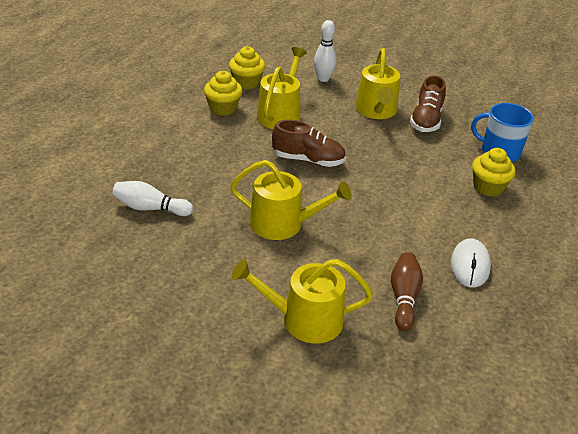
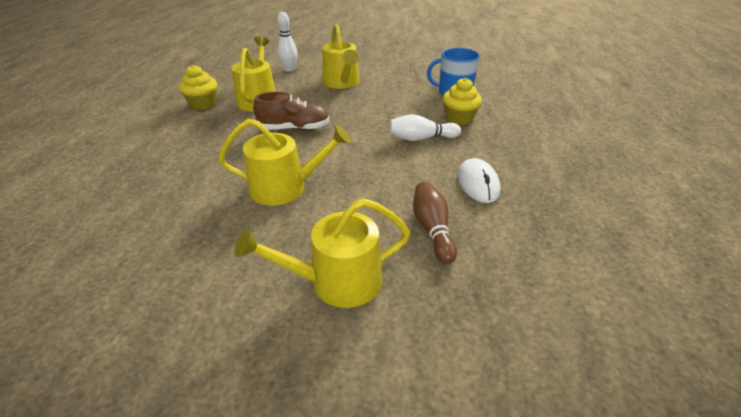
camera: 15 degrees left, 0 degrees up
(150, 208) = (135, 204): white bowling pin -> white bowling pin (421, 138)
(246, 83) = (222, 83): yellow cupcake -> none
(426, 120) = (385, 82): brown shoe -> none

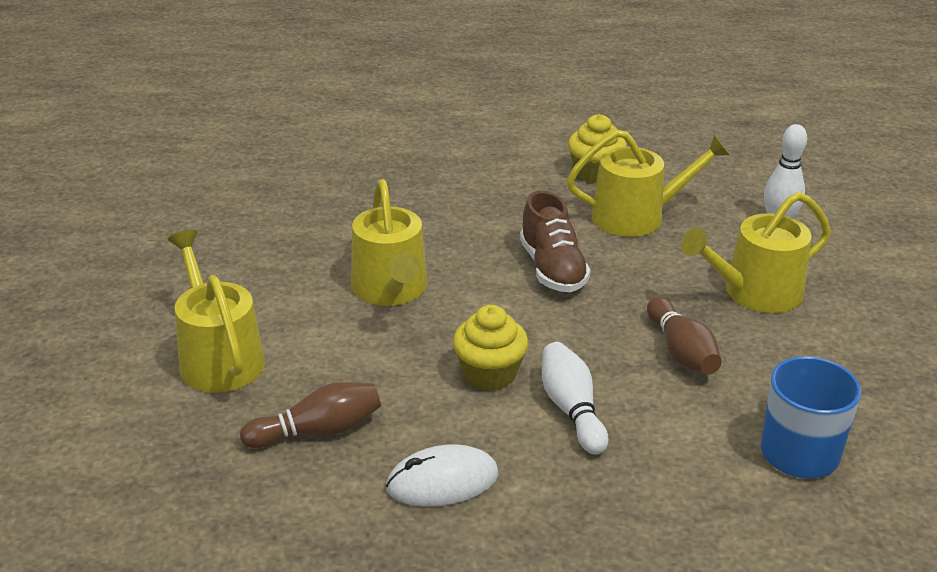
camera: 80 degrees right, 5 degrees down
(381, 105) = (681, 352): none -> brown bowling pin
(459, 118) = (673, 459): yellow cupcake -> yellow cupcake (489, 374)

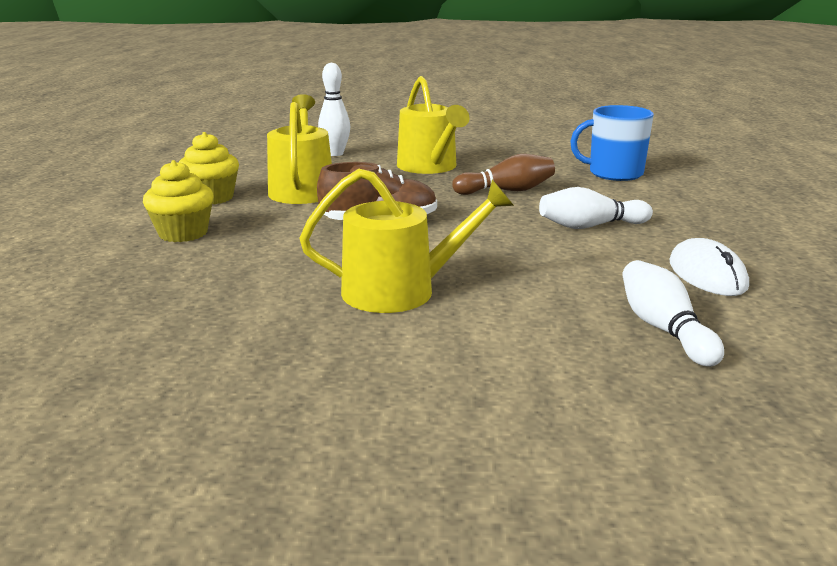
camera: 85 degrees left, 10 degrees down
(218, 358) = (543, 397): yellow watering can -> none
(318, 431) = (664, 329): brown bowling pin -> white bowling pin
(489, 374) = (548, 252): yellow cupcake -> yellow cupcake (183, 233)

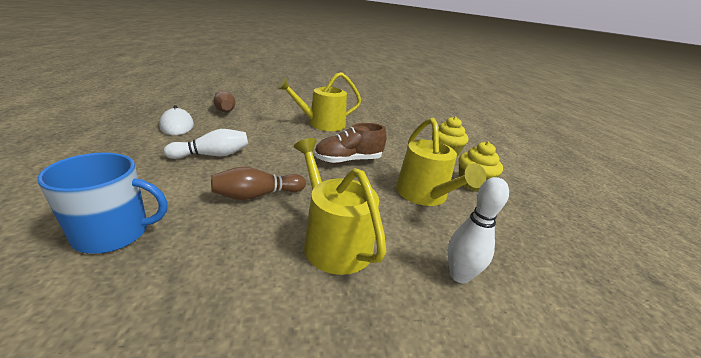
camera: 165 degrees right, 5 degrees up
(664, 329) = (224, 109): white bowling pin -> brown bowling pin

